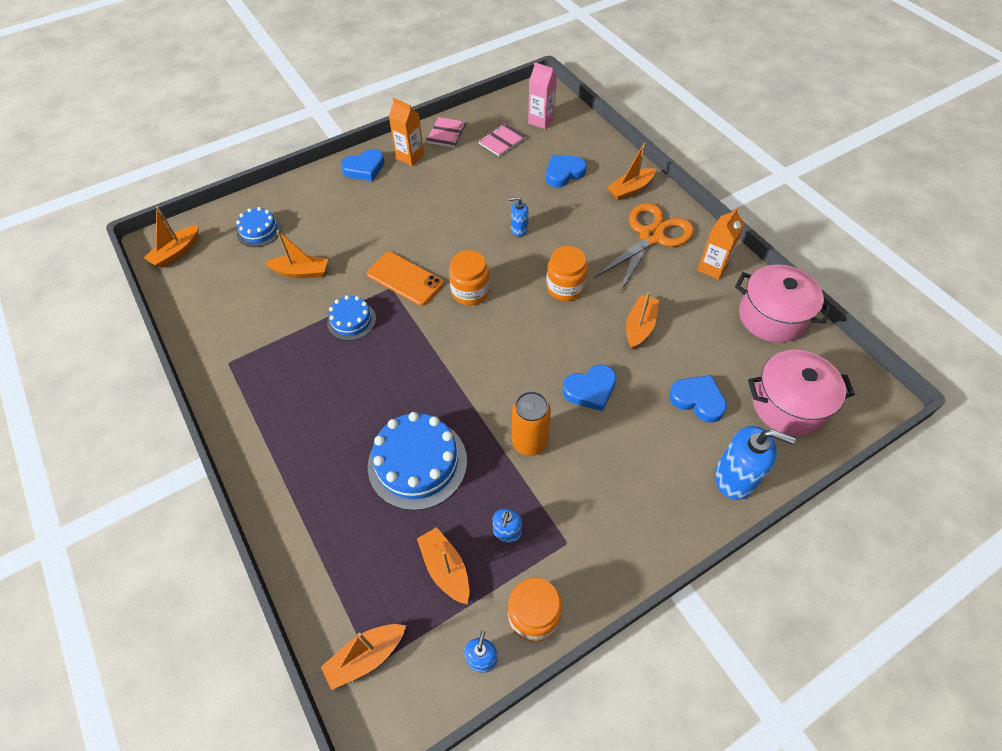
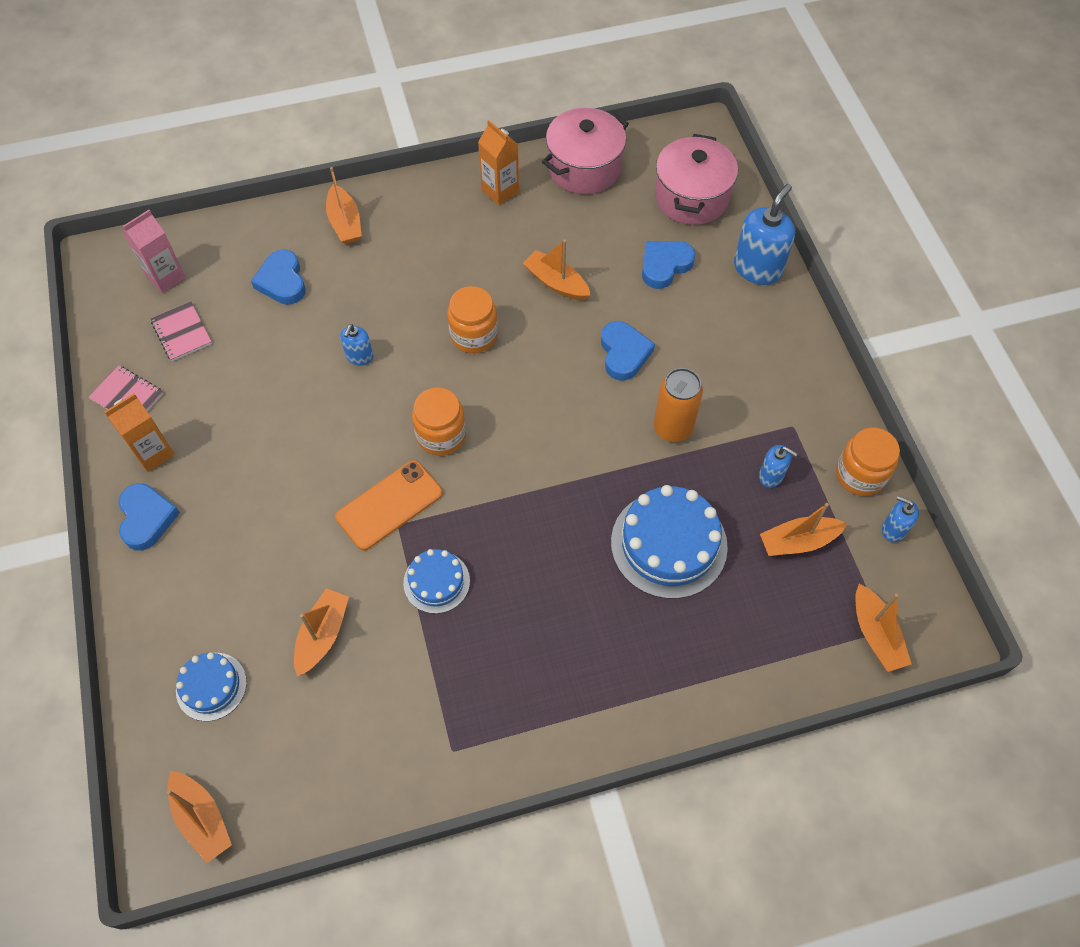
camera: 75 degrees left, 5 degrees up
(651, 236) = (430, 228): orange scissors -> none

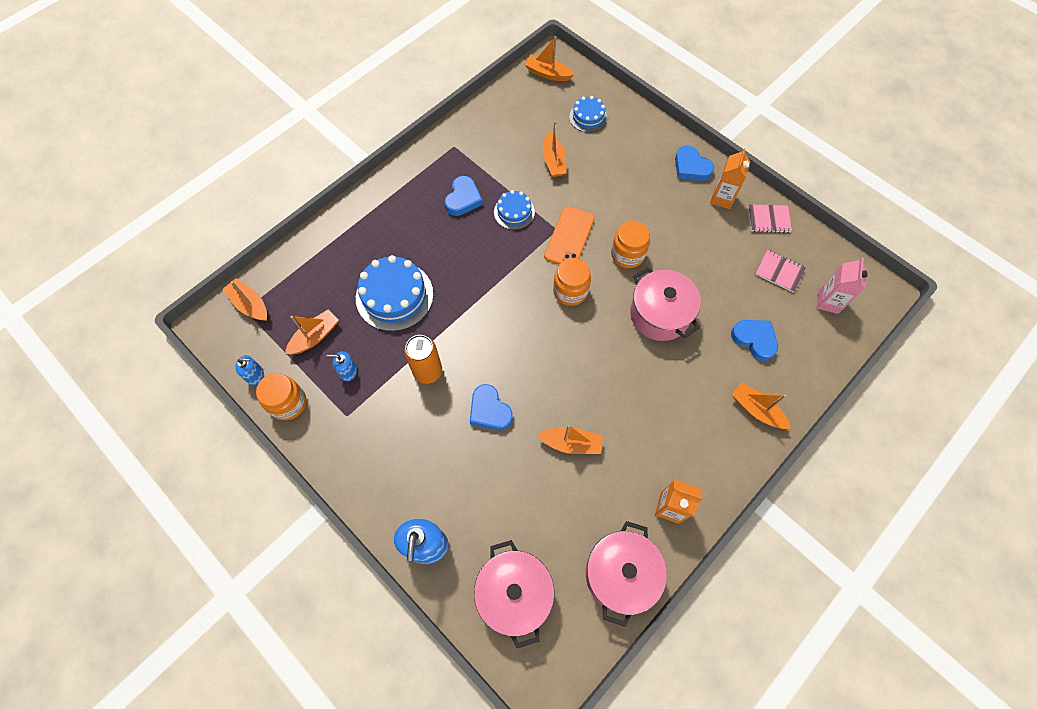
camera: 150 degrees right, 5 degrees up
(359, 356) = (659, 314): blue soap dispenser -> pink pot
(474, 335) = (599, 369): orange jar -> orange jar (627, 254)
(664, 265) = (500, 506): blue heart -> blue heart (463, 199)

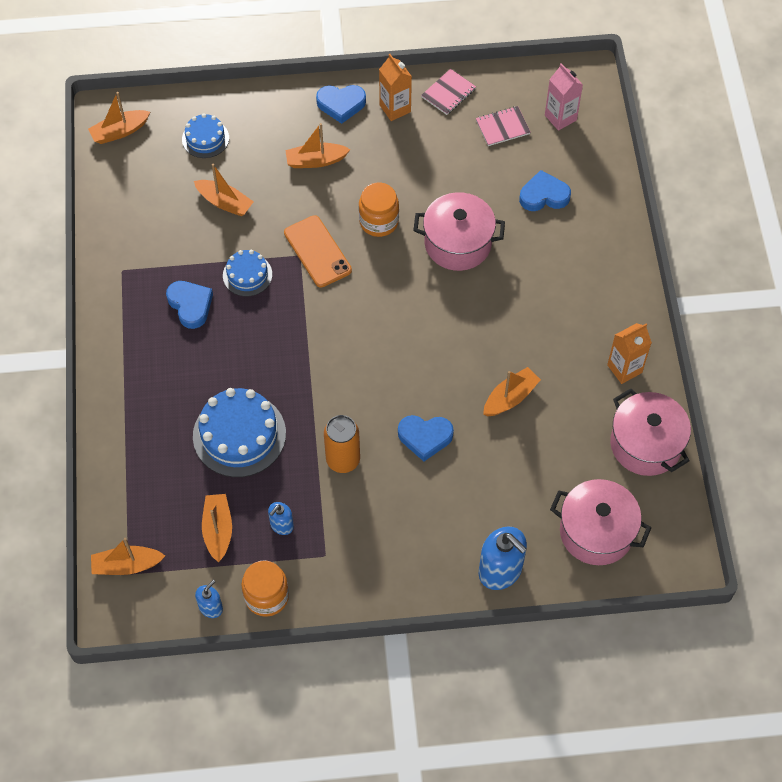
camera: 50 degrees left, 5 degrees down
(570, 291) = (371, 292): orange jar -> none
(756, 410) = (602, 244): orange boat -> orange boat (316, 161)

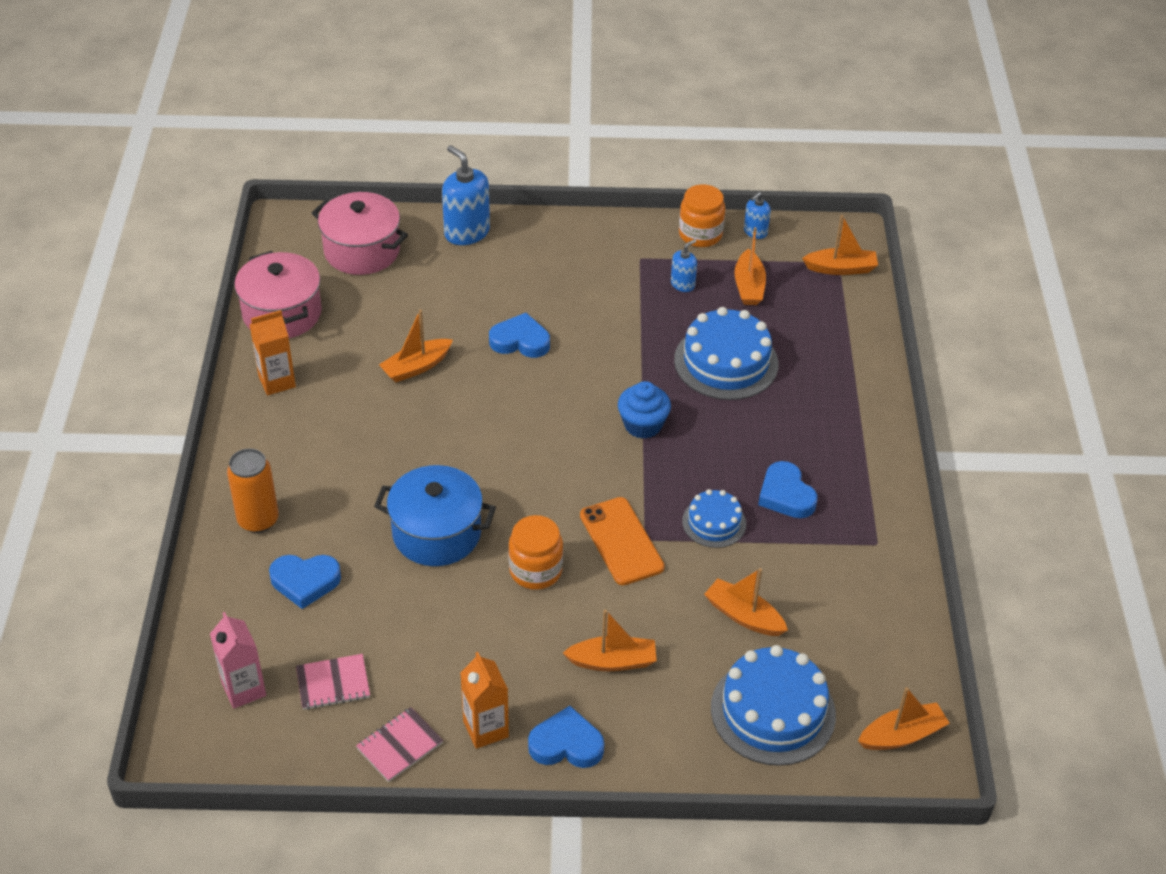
camera: 175 degrees left, 15 degrees down
(205, 138) = (773, 711): blue cake -> blue cake, size x1.78
(308, 359) = (643, 425): none -> blue cupcake
(343, 460) = (613, 330): orange can -> orange can (258, 520)
(458, 243) = (436, 533): pink pot -> blue pot

